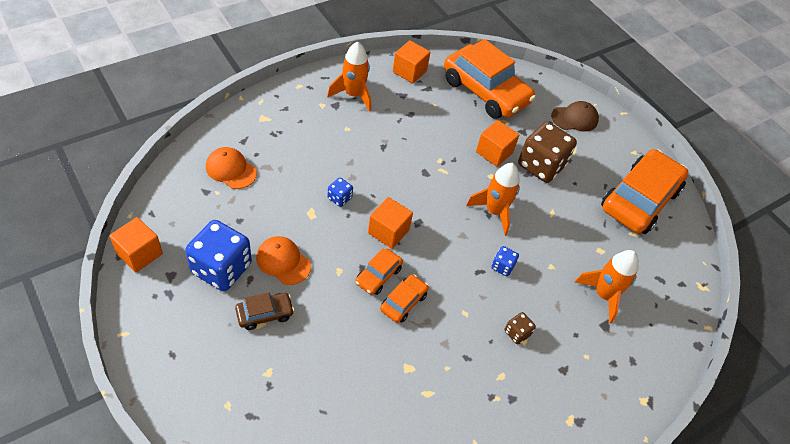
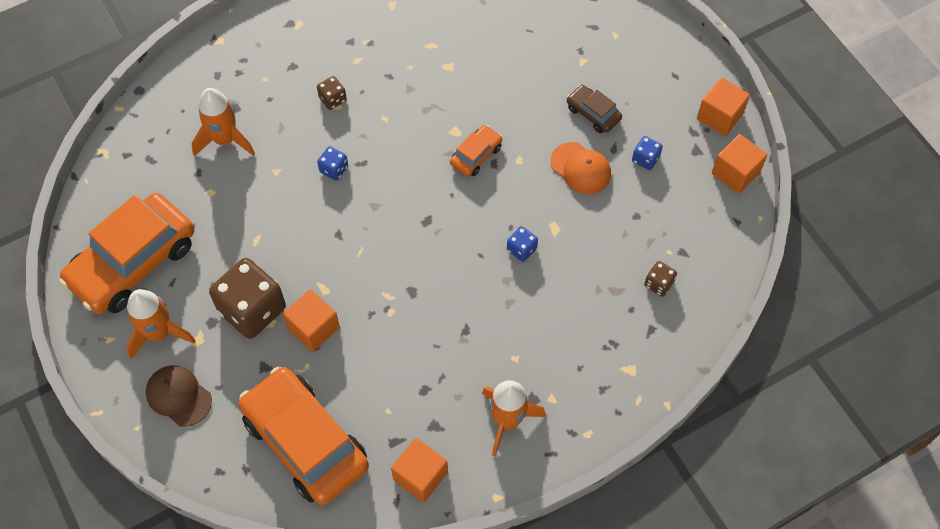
camera: 170 degrees left, 10 degrees up
(221, 268) = (645, 159): blue dice -> blue dice, size x0.45
(231, 170) = (658, 284): orange cap -> brown dice
(265, 314) = (593, 113): brown car -> brown car turned 60 degrees clockwise
(388, 231) = (463, 207): orange cube -> orange cube (719, 116)
(403, 302) = (450, 128): orange car -> none
(494, 211) = (330, 238): orange rocket -> orange rocket (159, 333)
(574, 118) = (178, 396): brown cap -> brown cap turned 45 degrees clockwise

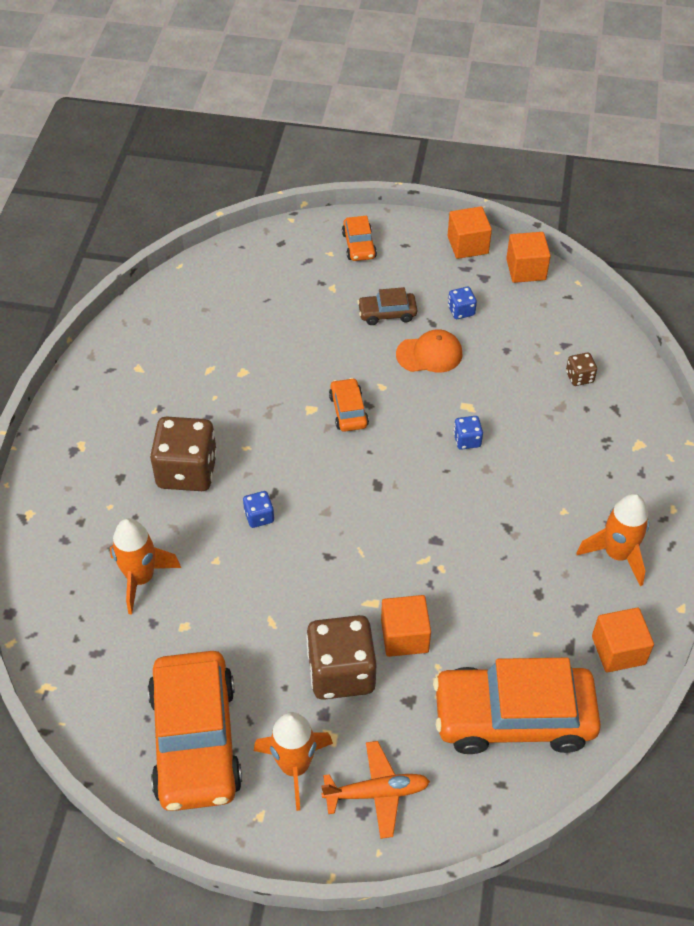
camera: 50 degrees left, 10 degrees down
(178, 396) = (377, 793): brown cap -> orange plane
(332, 99) = (187, 471): brown dice -> brown dice, size x2.21
(642, 47) = (359, 245): none -> orange car

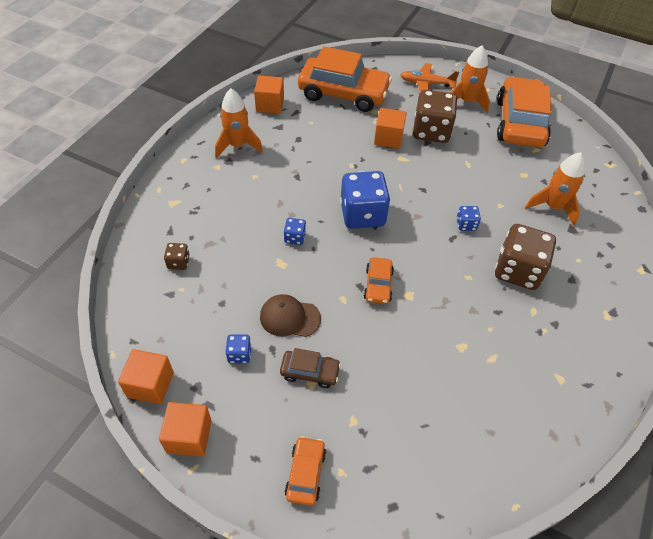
camera: 165 degrees left, 0 degrees up
(397, 494) = (362, 214): none -> blue dice
(429, 354) = (289, 317): orange cap -> brown cap

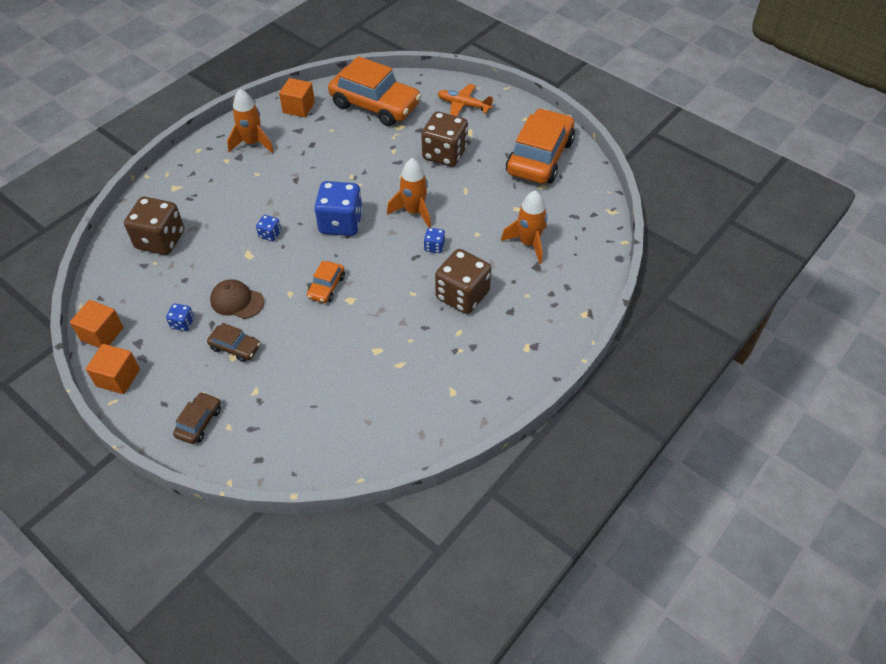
camera: 15 degrees right, 0 degrees up
(178, 262) = (160, 240): brown dice -> brown dice, size x2.21
(305, 473) = (199, 422): orange car -> brown car
(388, 138) = (399, 155): orange cube -> none
(466, 101) = (496, 128): orange rocket -> orange rocket (414, 211)

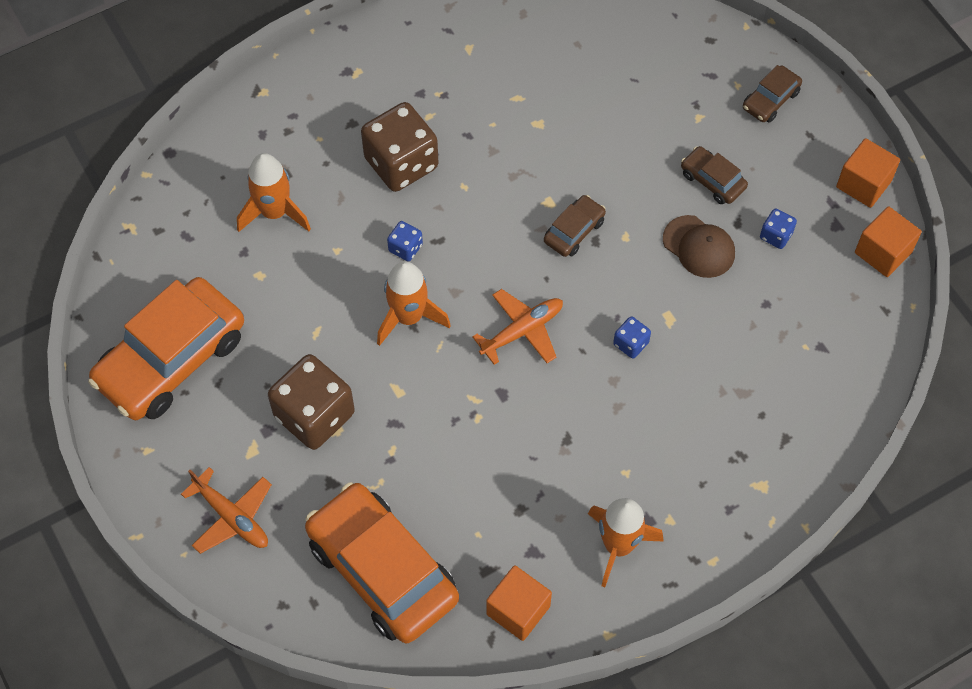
camera: 160 degrees left, 10 degrees up
(160, 240) = (793, 385): brown dice -> none
(326, 287) = (574, 231): orange car -> brown car
(341, 223) = (522, 331): blue dice -> orange plane

